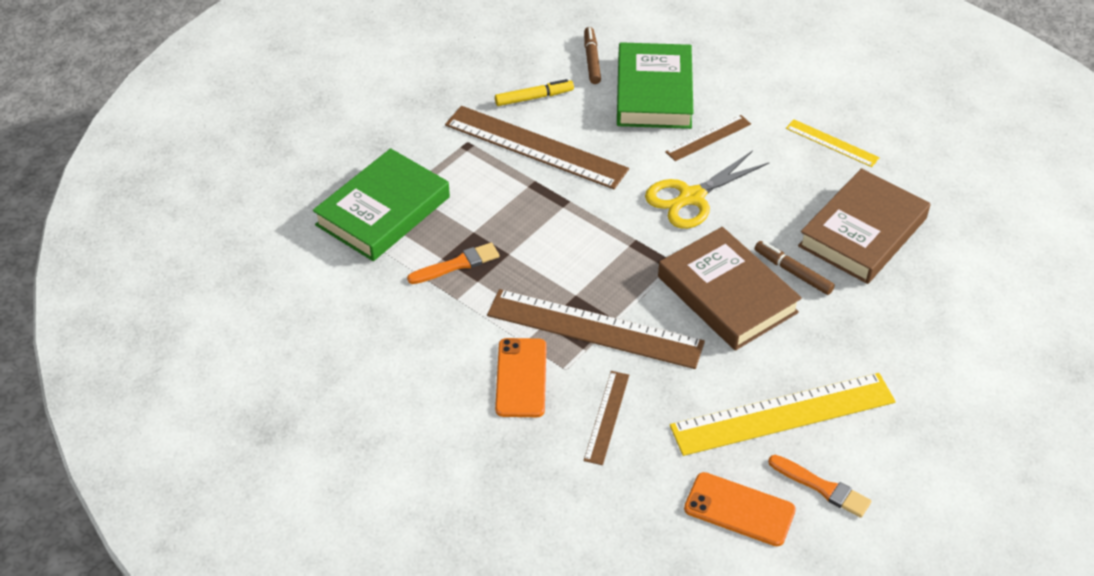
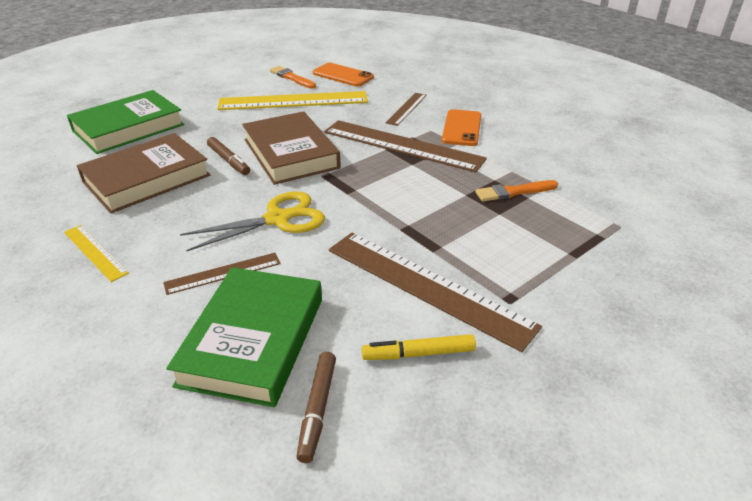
camera: 170 degrees left, 10 degrees down
(383, 211) = (596, 240): green book -> green book (128, 128)

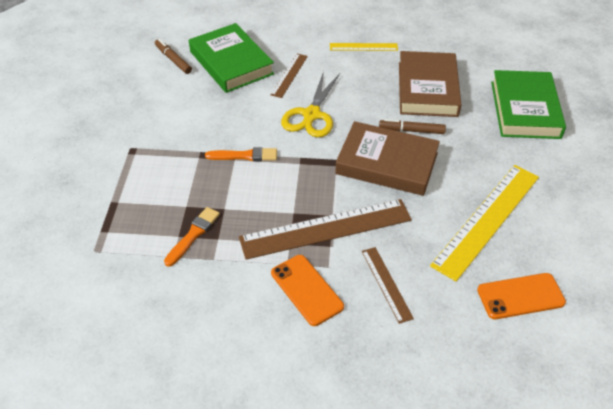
camera: 135 degrees right, 10 degrees up
(291, 78) = (551, 252): orange brush -> orange brush (245, 156)
(418, 354) = (154, 99): yellow marker -> none
(427, 286) = (182, 130): brown ruler -> none

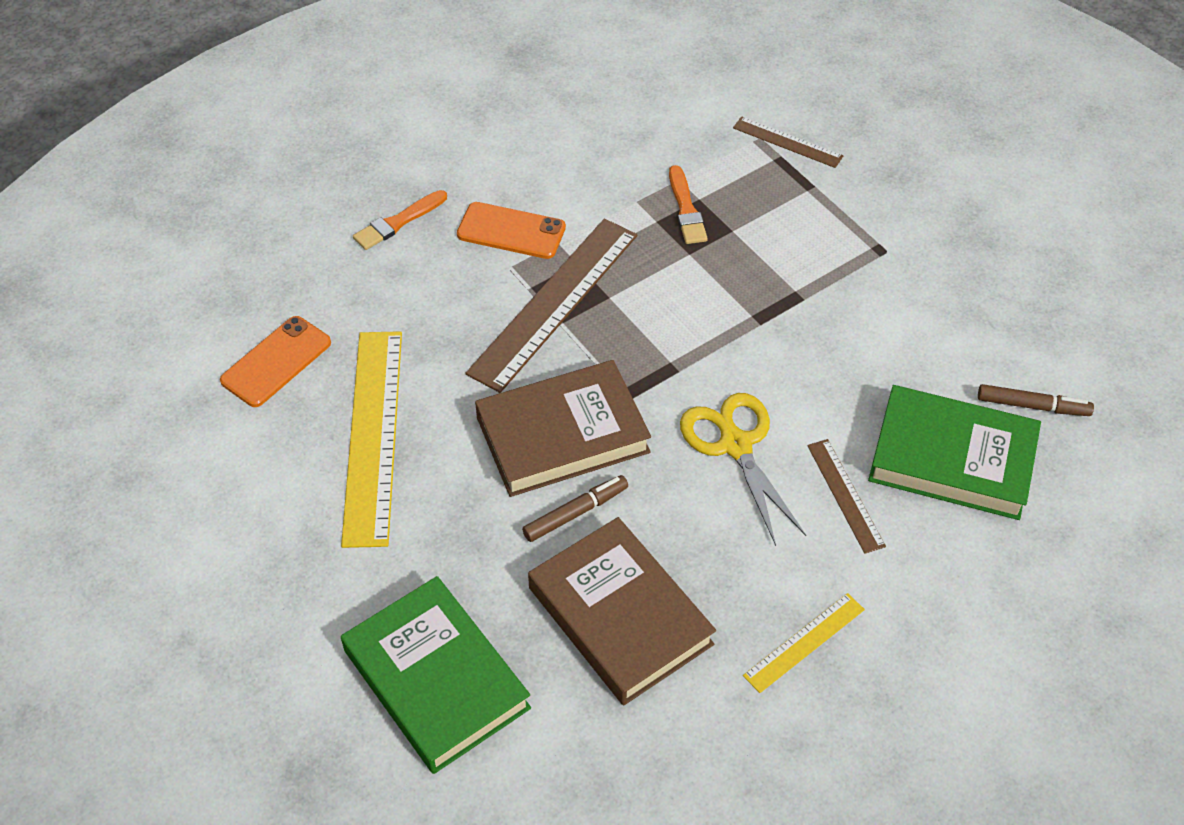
camera: 140 degrees right, 5 degrees up
(245, 156) = (746, 328): orange brush -> orange brush (398, 222)
(386, 284) = (434, 286): brown ruler -> brown ruler (787, 142)

